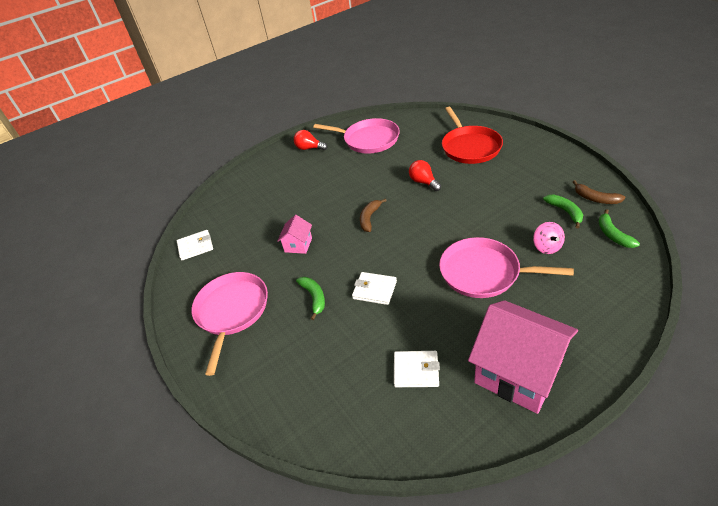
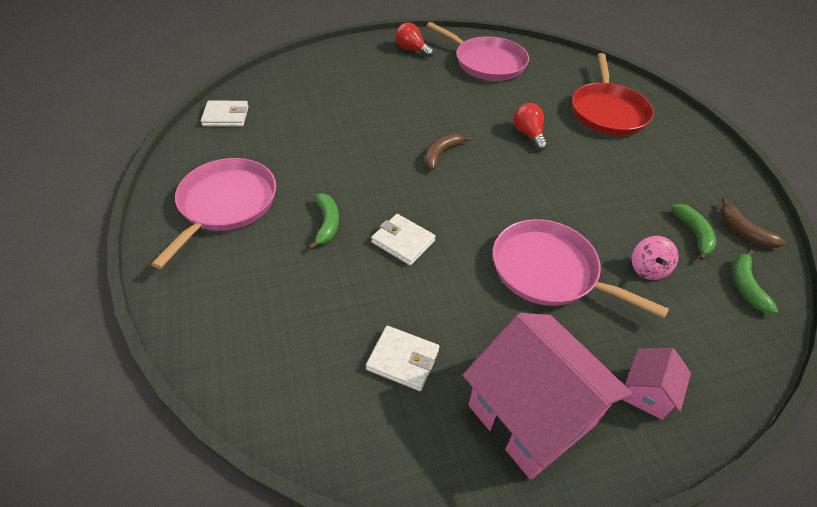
camera: 10 degrees right, 5 degrees up
(298, 245) = (341, 155): pink house -> pink house (646, 393)

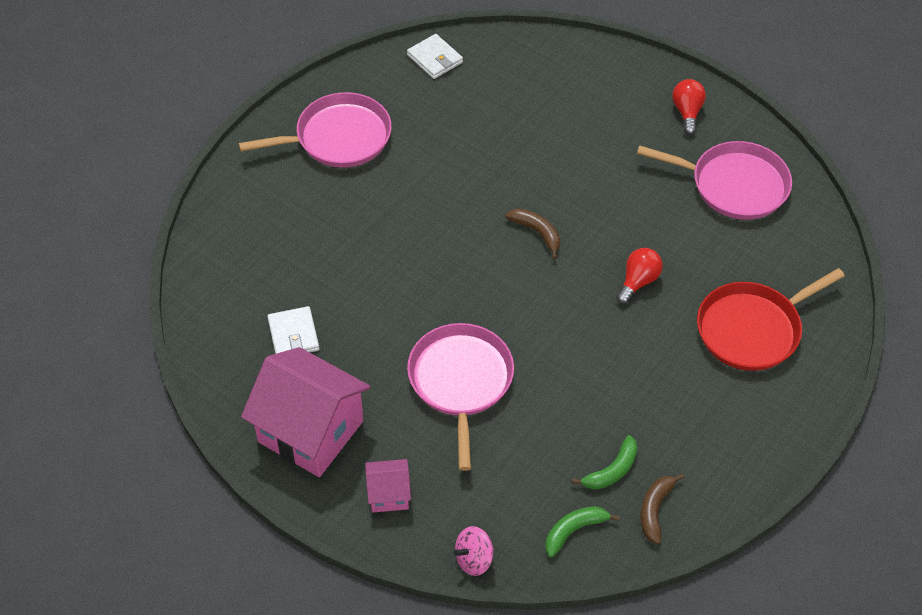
camera: 55 degrees right, 5 degrees up
(327, 223) = (377, 211): green banana -> none
(403, 241) = (403, 269): white wallet -> none
(441, 154) = (537, 233): brown banana -> brown banana turned 45 degrees clockwise
(486, 62) = (734, 185): pink pan -> pink pan turned 75 degrees counterclockwise
(531, 415) = (311, 431): pink house -> pink house turned 75 degrees counterclockwise
(647, 269) = (528, 450): pink spinning top -> pink spinning top (474, 559)

